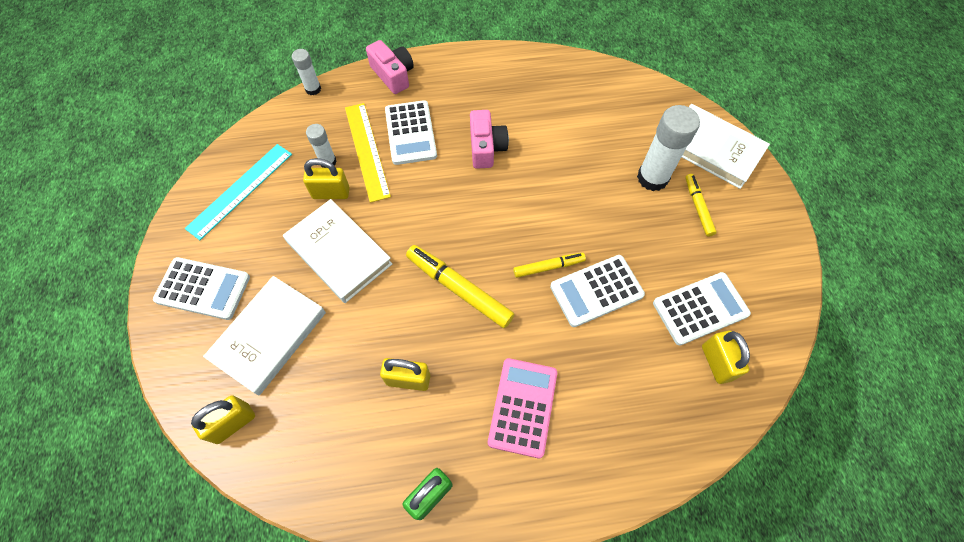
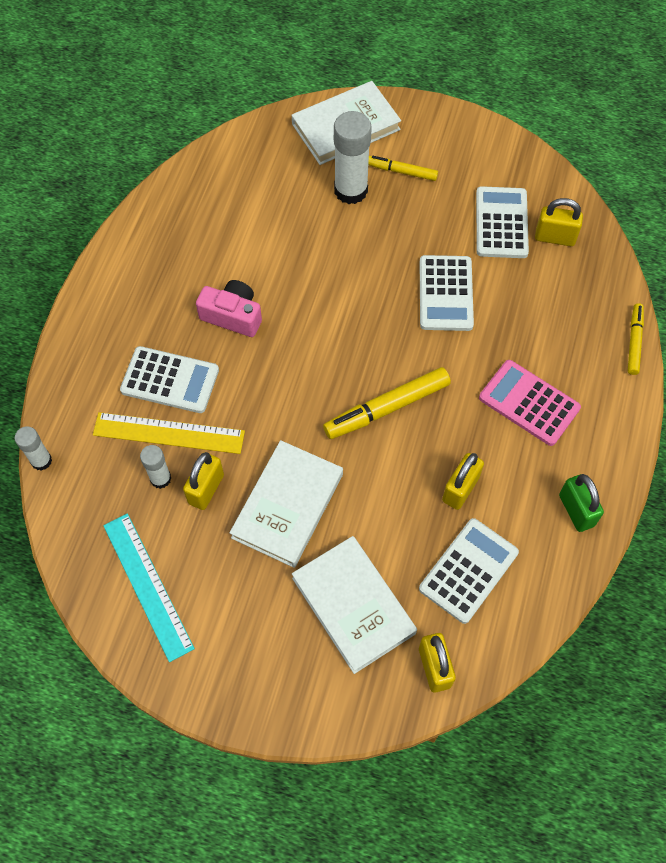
camera: 65 degrees left, 0 degrees up
(203, 289) = (261, 660): white calculator -> white calculator (468, 570)
(339, 253) = (288, 506): white book -> white book turned 45 degrees counterclockwise
(393, 75) = (74, 367): pink camera -> none
(548, 267) = (402, 321): yellow marker -> yellow marker (634, 342)

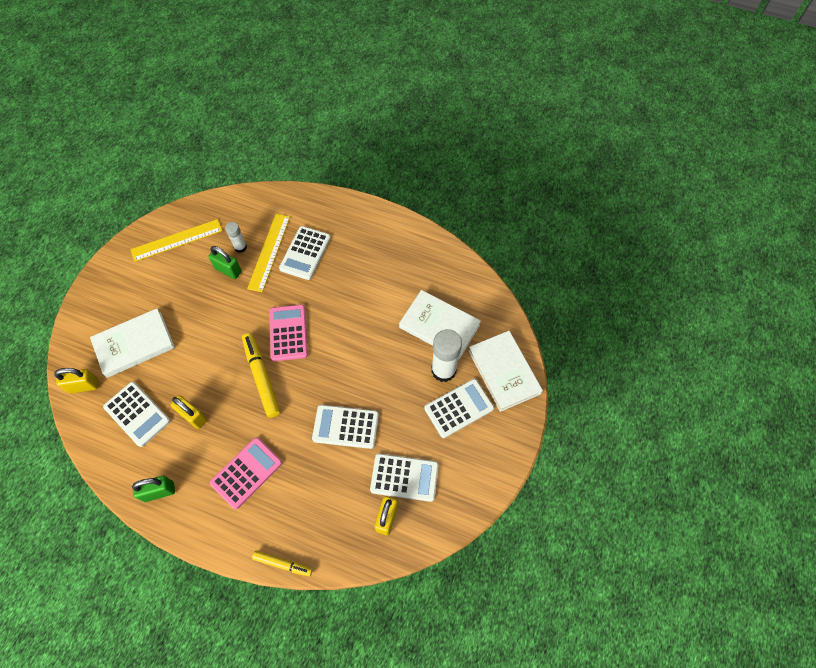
camera: 95 degrees right, 0 degrees up
(41, 460) = (265, 190): white glue stick -> none
(147, 586) = (177, 240): turquoise ruler -> yellow ruler
(206, 489) = (228, 270): yellow padlock -> green padlock
(232, 316) = (346, 289): pink camera -> none
(288, 506) = (207, 313): white book -> white book (439, 326)
(312, 383) = (288, 333): none -> pink calculator
(402, 171) = (459, 408): yellow marker -> white calculator

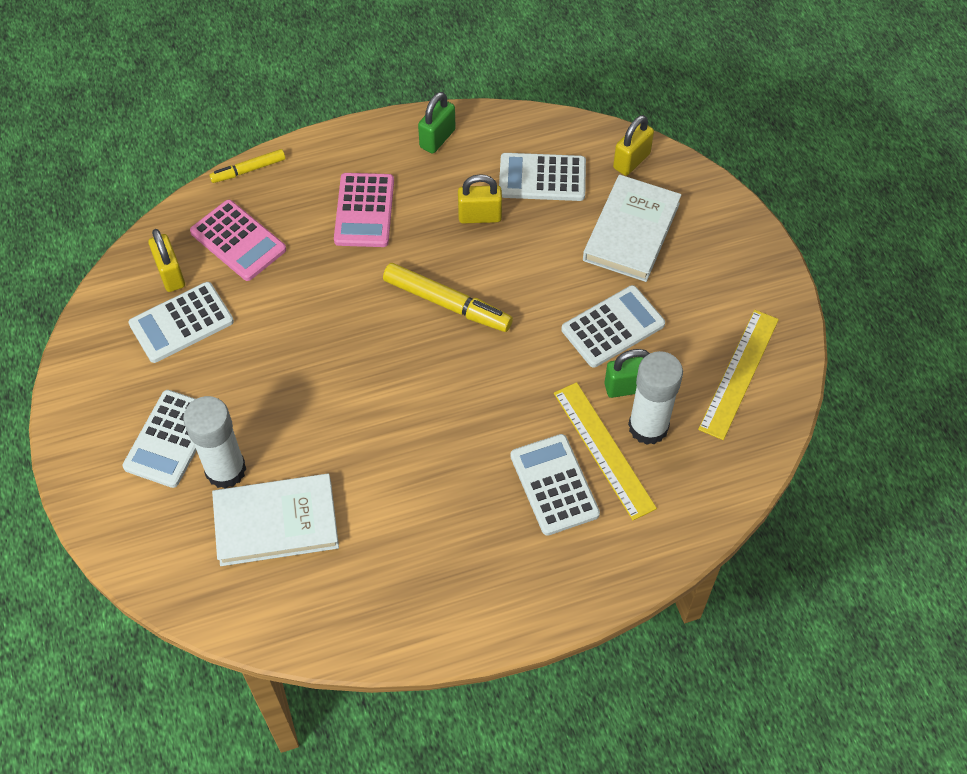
camera: 140 degrees right, 5 degrees down
(240, 247) = (648, 427): white glue stick -> white glue stick, size x1.82
(288, 333) = (467, 371): pink calculator -> pink calculator (238, 241)
(345, 426) = (295, 324): white calculator -> white calculator (613, 327)
(504, 372) = (140, 526): white book -> none

